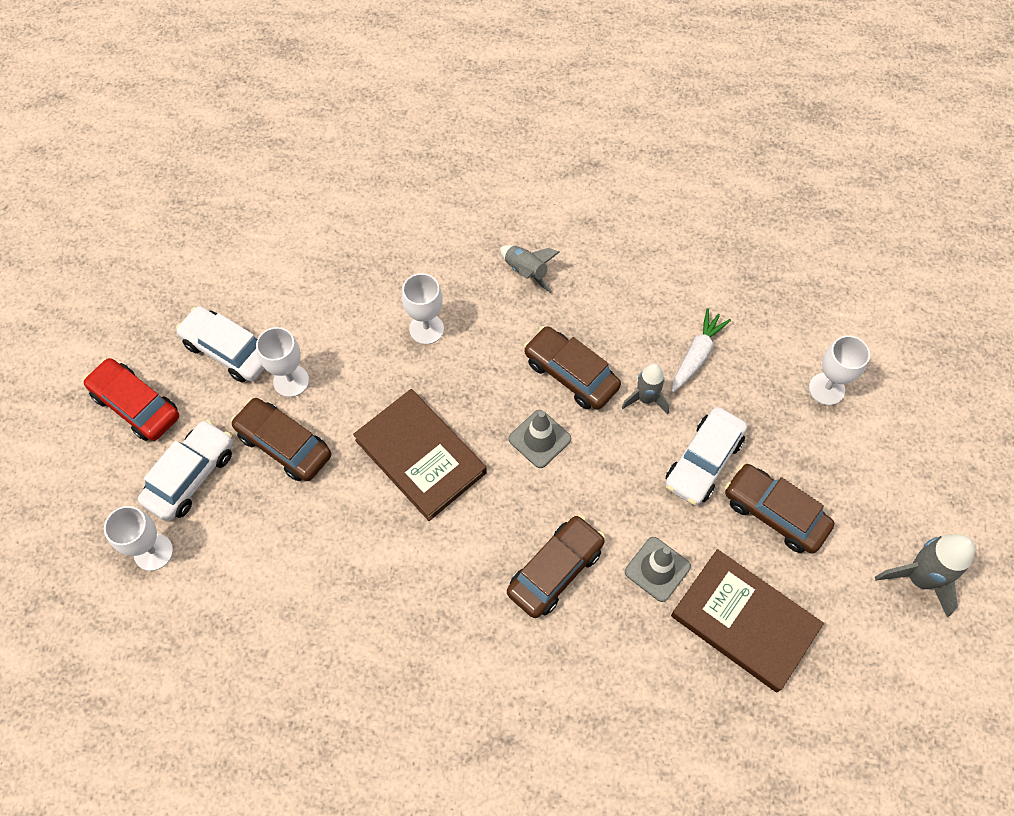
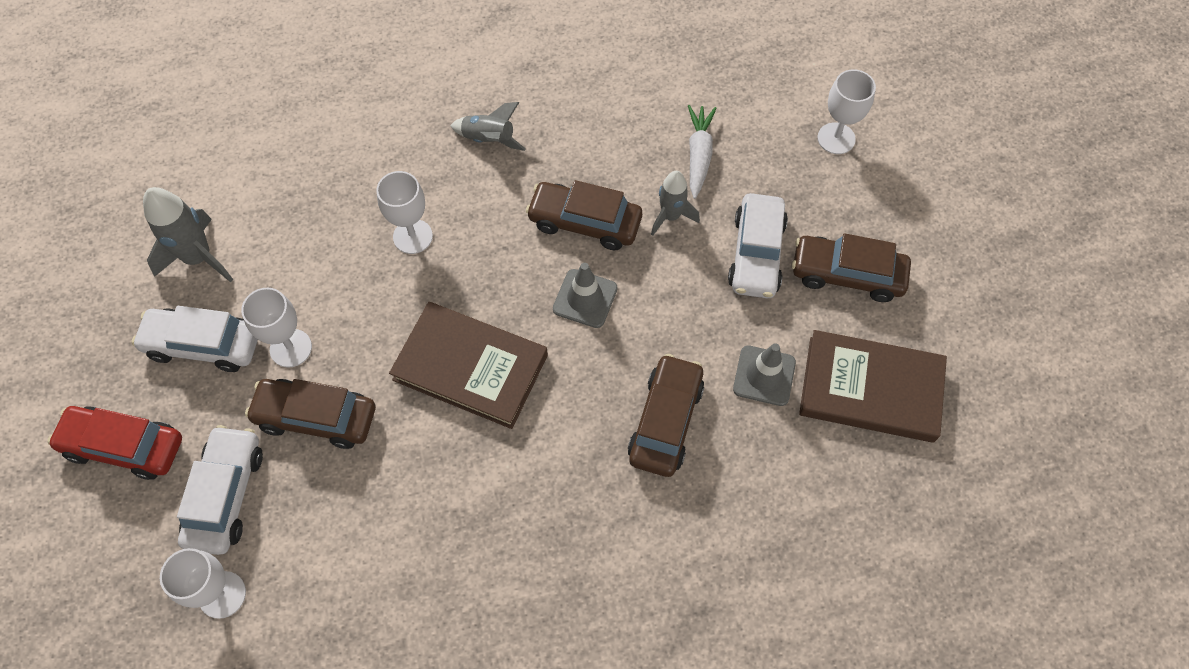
camera: 25 degrees left, 0 degrees up
(919, 578) = (1006, 278): grey rocket -> grey rocket (198, 258)

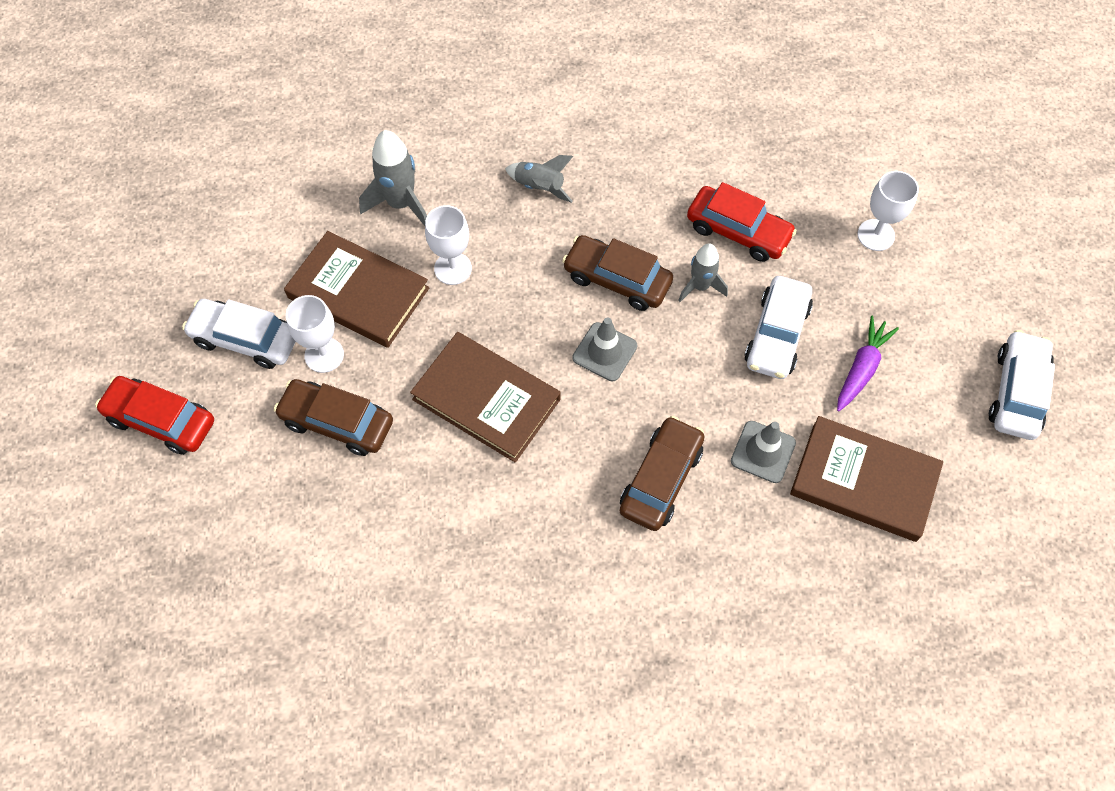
camera: 10 degrees right, 0 degrees up
(198, 258) = (253, 258): grey rocket -> grey rocket (401, 203)
(222, 594) = (228, 568): white goblet -> none
(226, 495) = (245, 479): white car -> white car (1016, 392)
(317, 277) = (358, 292): none -> brown book
(699, 155) = (738, 231): white carrot -> red car
(847, 275) = (861, 368): brown car -> purple carrot

